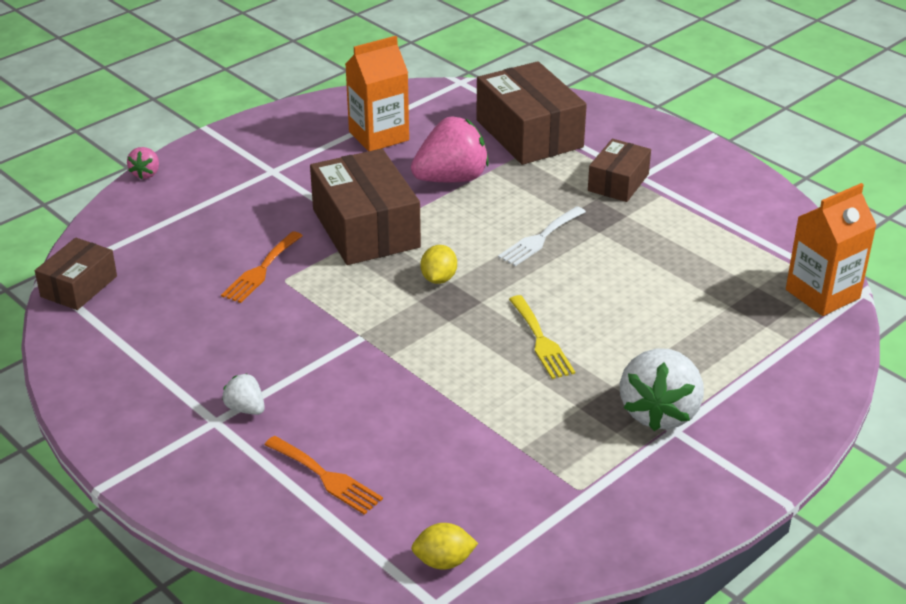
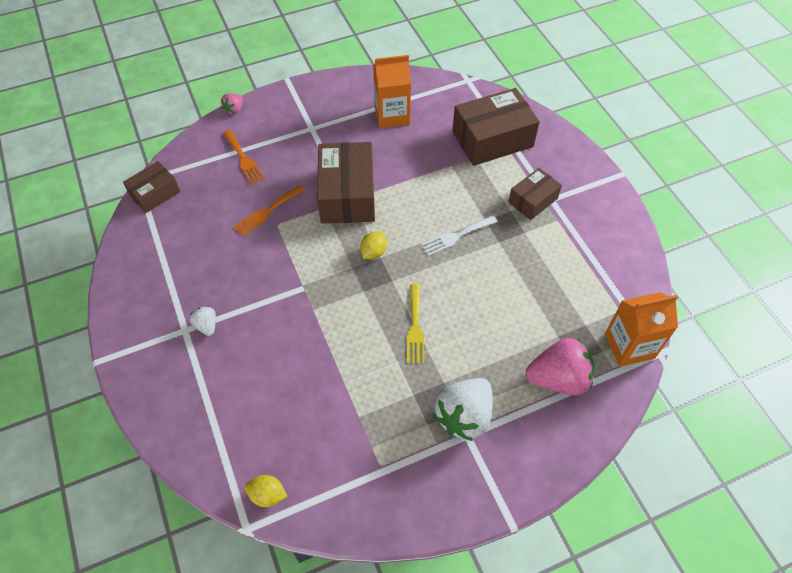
camera: 20 degrees right, 20 degrees up
(326, 477) = (229, 399): orange fork -> orange fork (244, 159)
(451, 179) = (422, 166): pink strawberry -> pink strawberry (558, 378)
(529, 133) = (492, 139): brown box -> brown box turned 75 degrees clockwise

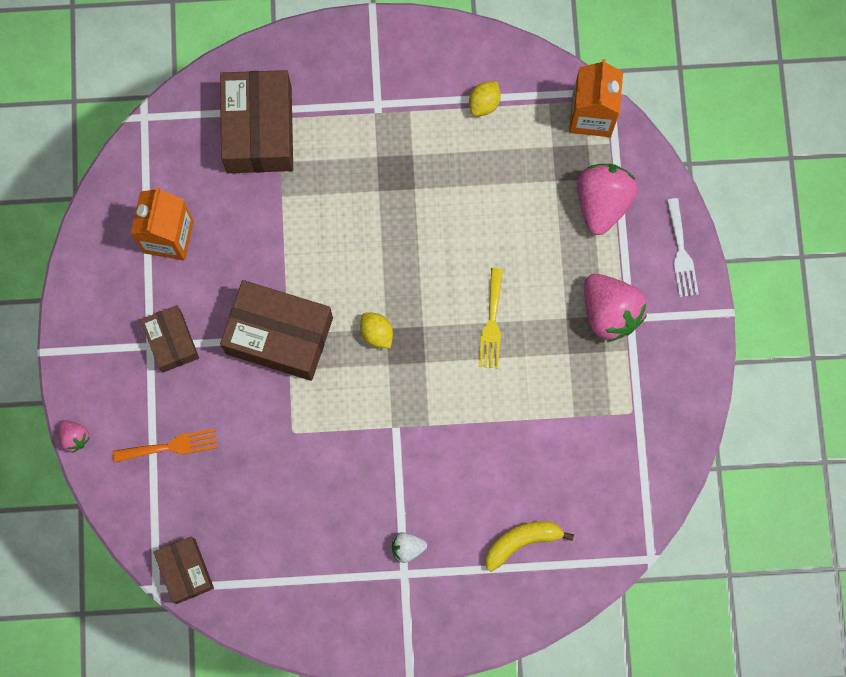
camera: 70 degrees left, 20 degrees up
(234, 410) = (522, 542): none -> yellow banana
(267, 212) = (269, 439): orange fork -> none
(267, 495) = (625, 530): yellow lemon -> yellow lemon (484, 103)
(415, 327) = (491, 323): yellow fork -> yellow fork turned 75 degrees clockwise
(456, 236) = (389, 233): white fork -> white fork (681, 253)
(464, 416) = (609, 312): white strawberry -> pink strawberry
(533, 200) = (371, 125): brown box -> brown box (172, 341)

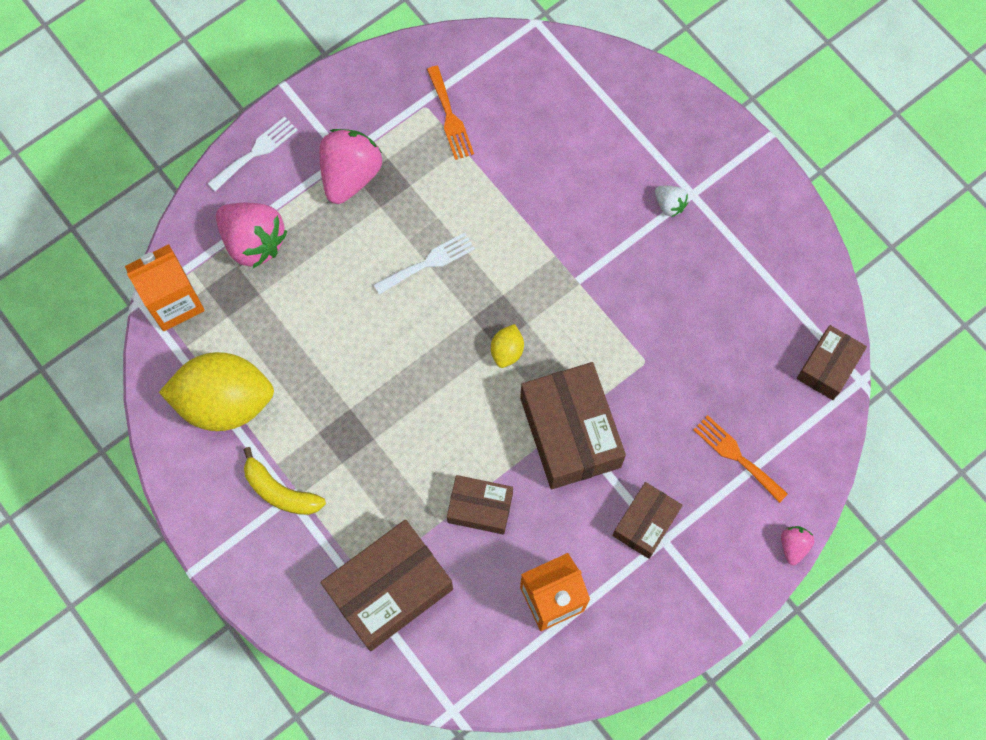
camera: 125 degrees left, 5 degrees down
(271, 231) = (480, 508): none -> brown box
(484, 103) = (225, 402): yellow lemon -> yellow lemon, size x2.33
(491, 323) = (428, 263): yellow fork -> white fork
(522, 542) = (596, 122): yellow banana -> yellow banana (280, 491)
(602, 203) = (253, 242): pink strawberry -> pink strawberry turned 120 degrees counterclockwise
(608, 425) = (450, 117): none -> orange fork

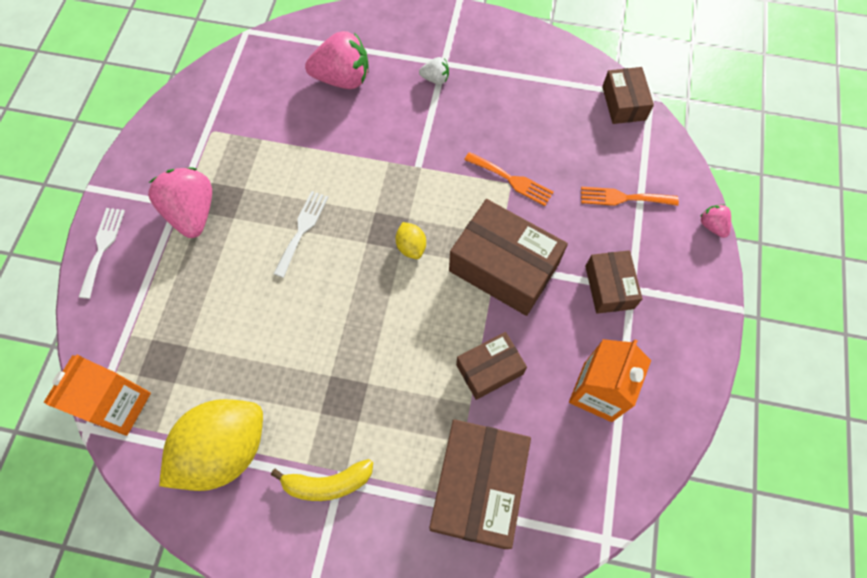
camera: 40 degrees left, 5 degrees down
(253, 242) = (152, 312): pink strawberry -> pink strawberry (342, 78)
(450, 117) = (236, 126): orange fork -> orange fork (512, 180)

